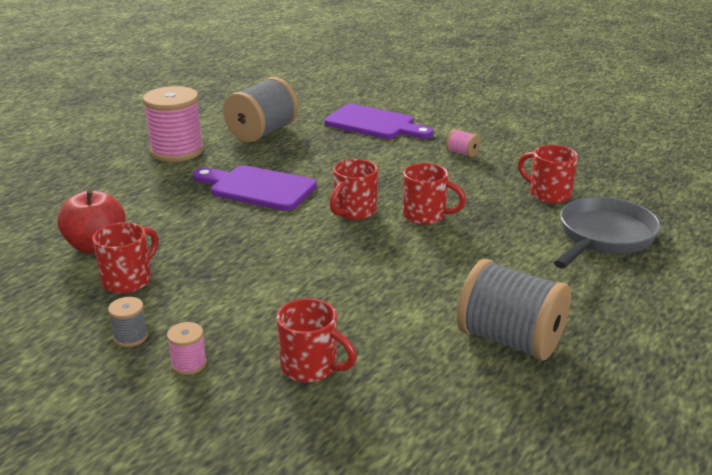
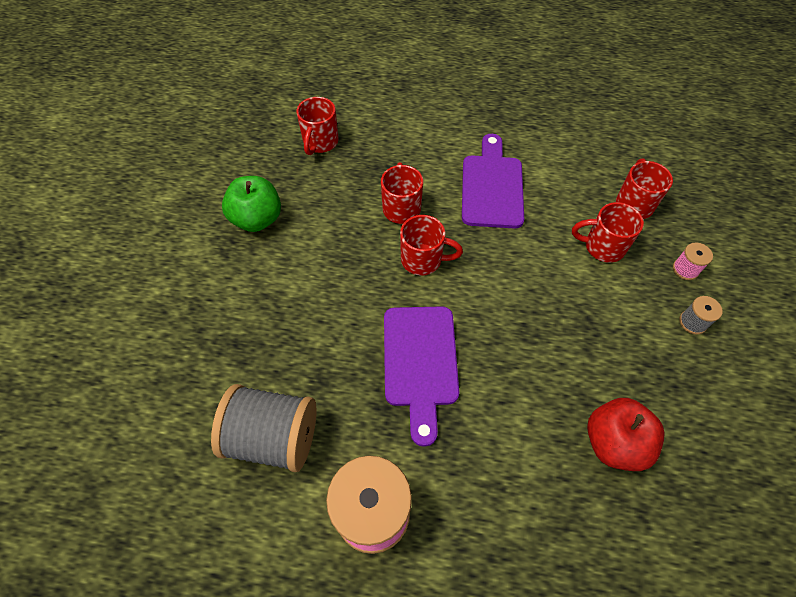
camera: 115 degrees left, 30 degrees up
(129, 280) = (637, 373): red mug -> red mug (602, 247)
(374, 124) = (202, 323): purple cutting board -> purple cutting board (492, 186)
(462, 153) = (257, 219): pink spool -> green apple
(510, 340) = (533, 123): grey spool -> none
(603, 237) = (376, 102): grey pan -> none

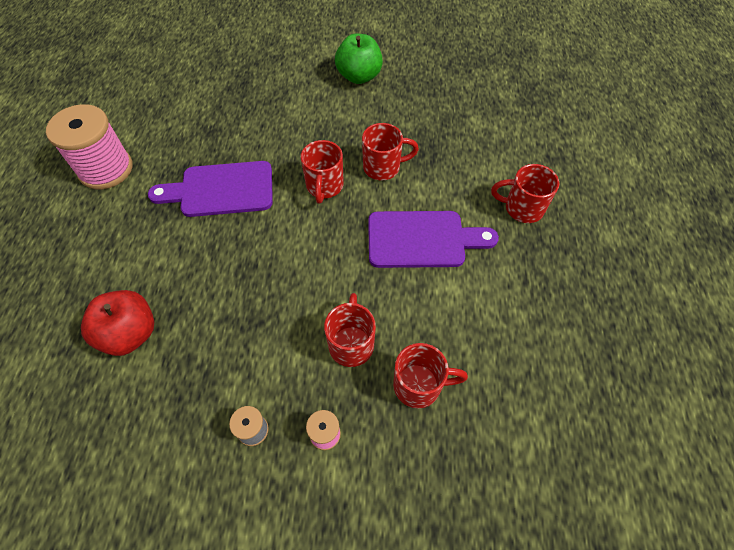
camera: 85 degrees right, 0 degrees up
(273, 437) = (169, 112): grey spool -> none
(320, 143) = (454, 103): red mug -> red mug (522, 208)

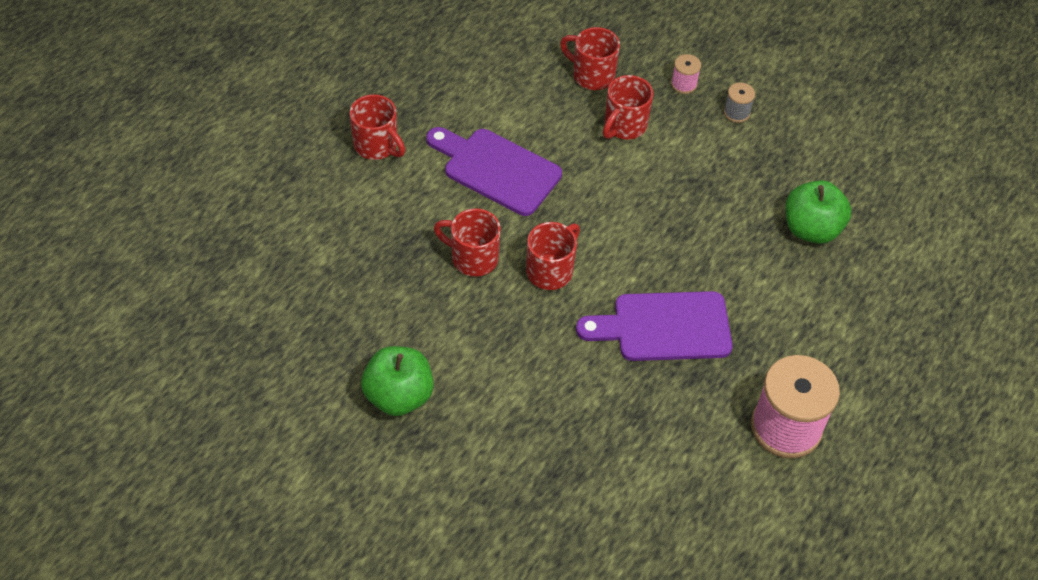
camera: 150 degrees left, 5 degrees down
(130, 333) = (811, 229): red apple -> green apple
(221, 190) = (664, 327): purple cutting board -> purple cutting board turned 150 degrees clockwise

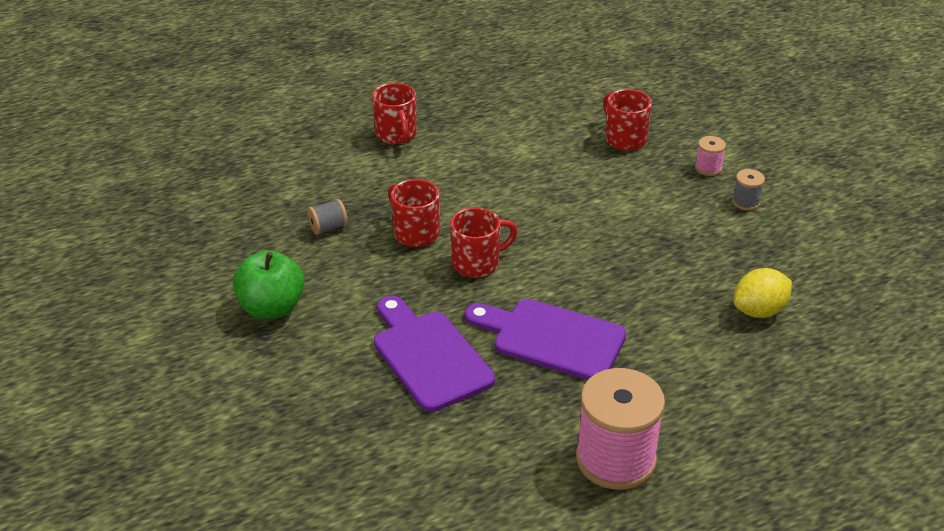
camera: 30 degrees right, 15 degrees down
(388, 283) = (328, 228): none -> grey spool
(496, 169) = (486, 179): purple cutting board -> purple cutting board (429, 356)
(624, 126) = (627, 182): red mug -> none
(811, 229) = (759, 311): green apple -> yellow lemon

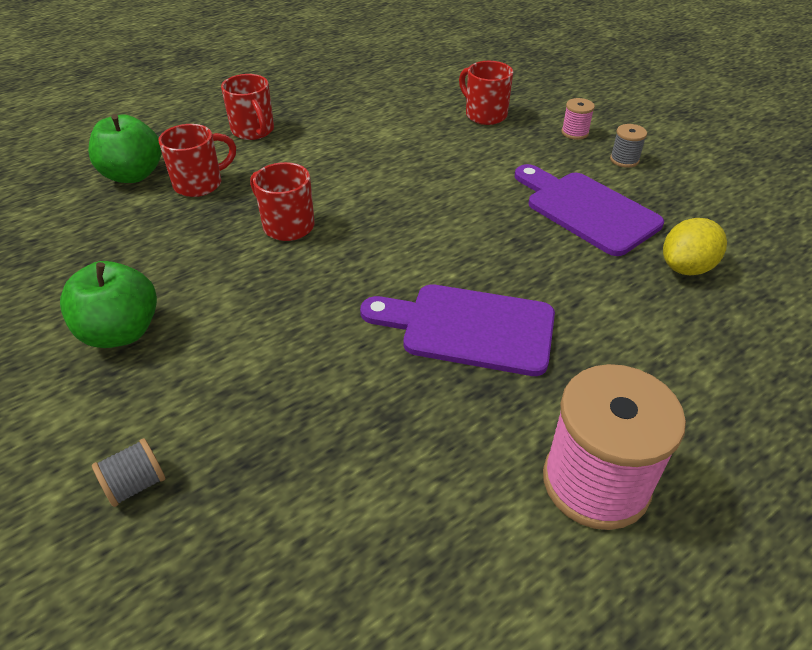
camera: 10 degrees left, 5 degrees up
(284, 169) = (133, 175): none -> green apple
(328, 228) = (187, 230): grey spool -> grey spool (135, 484)
(429, 356) = (325, 370): purple cutting board -> purple cutting board (586, 210)
(477, 263) = (363, 251): red mug -> red mug (200, 184)

